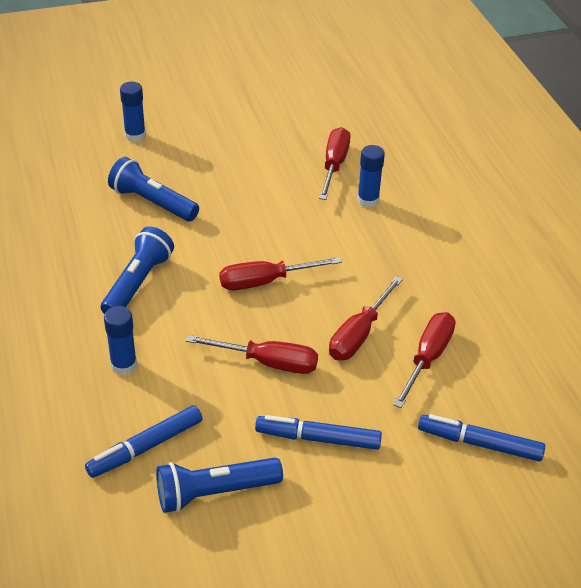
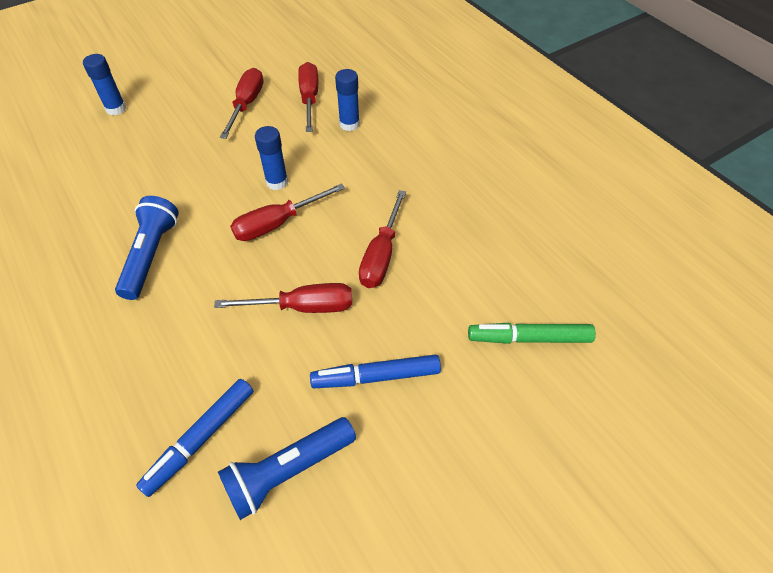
camera: 15 degrees left, 10 degrees up
(124, 365) = (156, 349): blue glue stick -> blue glue stick (277, 182)
(152, 202) = (147, 170): blue flashlight -> none
(427, 358) = (452, 263): red screwdriver -> red screwdriver (246, 104)
(479, 443) = (529, 338): blue marker -> green marker

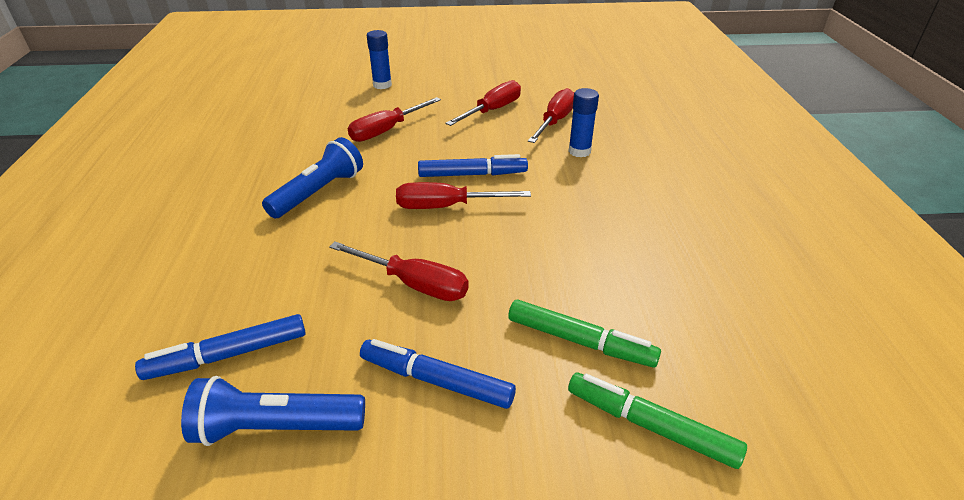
camera: 30 degrees right, 15 degrees down
(277, 182) = (472, 174): blue glue stick -> blue marker
(381, 255) = (529, 270): red screwdriver -> red screwdriver (386, 130)
(452, 298) = (580, 341): none -> green marker

